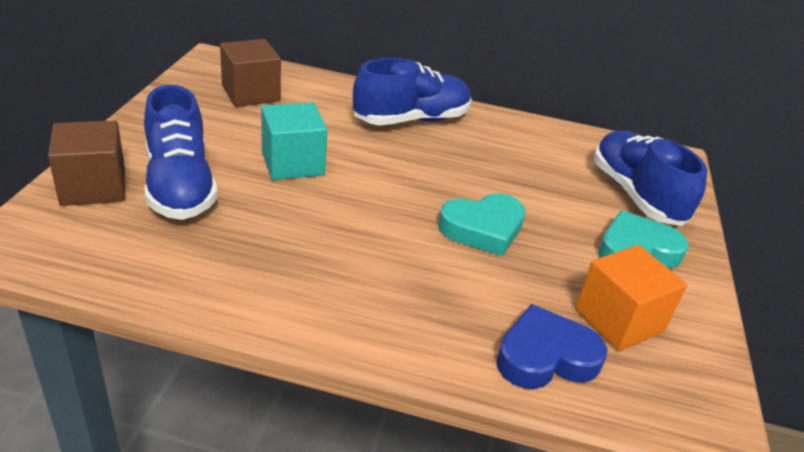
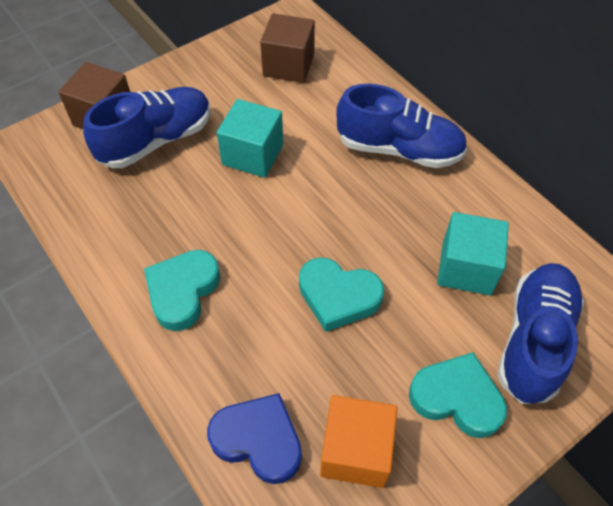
camera: 45 degrees right, 20 degrees up
(180, 185) = (156, 140): blue shoe -> blue shoe turned 150 degrees counterclockwise
(348, 286) = (183, 291): none -> turquoise heart
(546, 172) = (466, 268): none -> turquoise cube

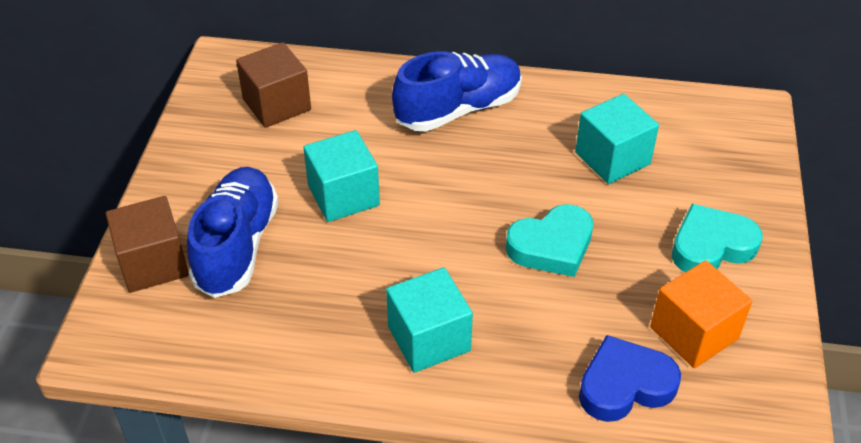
camera: 45 degrees left, 10 degrees down
(183, 291) = (429, 339): turquoise heart -> turquoise cube
(534, 340) = (710, 171): blue shoe -> none

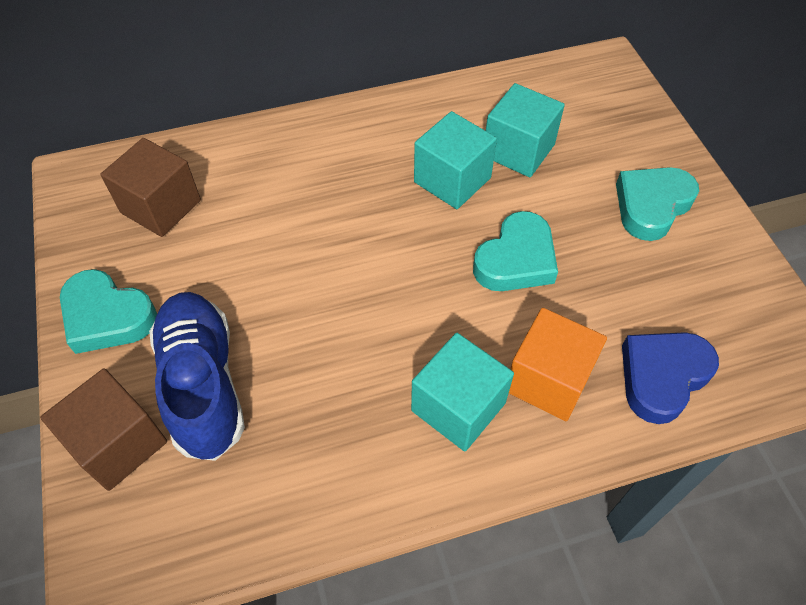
camera: 25 degrees left, 10 degrees up
(192, 172) = (107, 316): none -> turquoise heart
(343, 195) = (286, 282): turquoise cube -> turquoise cube (452, 180)
(458, 109) = (350, 149): blue shoe -> none
(694, 333) = (688, 298): orange cube -> orange cube (548, 380)

